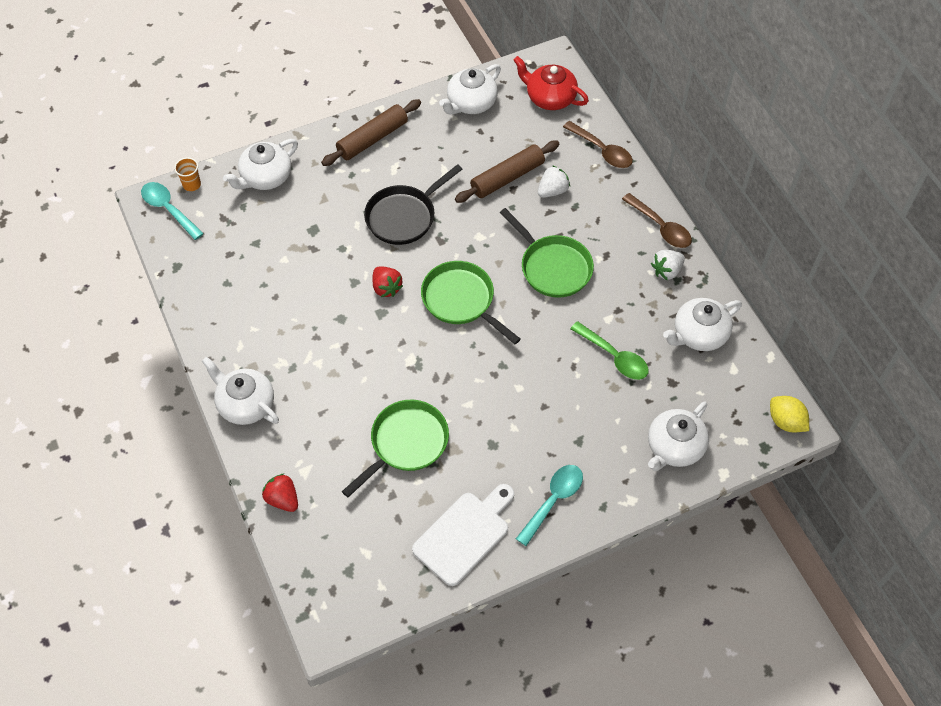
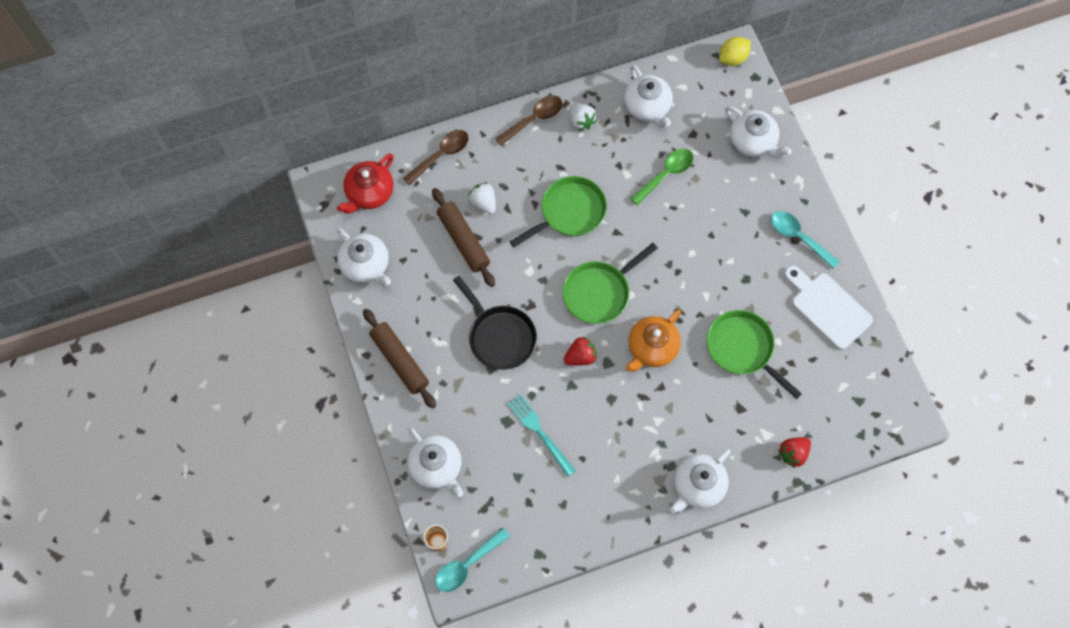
camera: 85 degrees left, 10 degrees up
(302, 258) = (539, 432): none -> turquoise fork
(401, 353) = (652, 348): none -> orange teapot

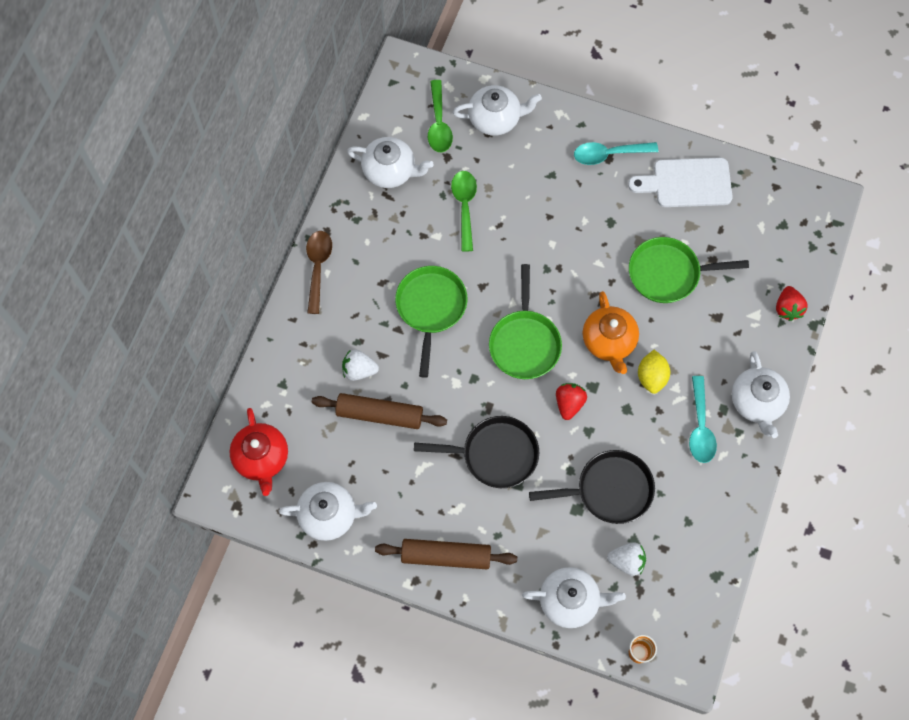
camera: 50 degrees left, 0 degrees up
(441, 155) = (281, 370): brown spoon -> none
(467, 564) = (678, 643): turquoise spoon -> turquoise spoon (700, 427)
(539, 432) = (609, 490): turquoise fork -> black pan
(581, 121) = (355, 232): white strawberry -> white strawberry (627, 561)
(713, 109) = (439, 124): none -> green spoon
(733, 58) = (407, 72): yellow lemon -> yellow lemon (651, 377)

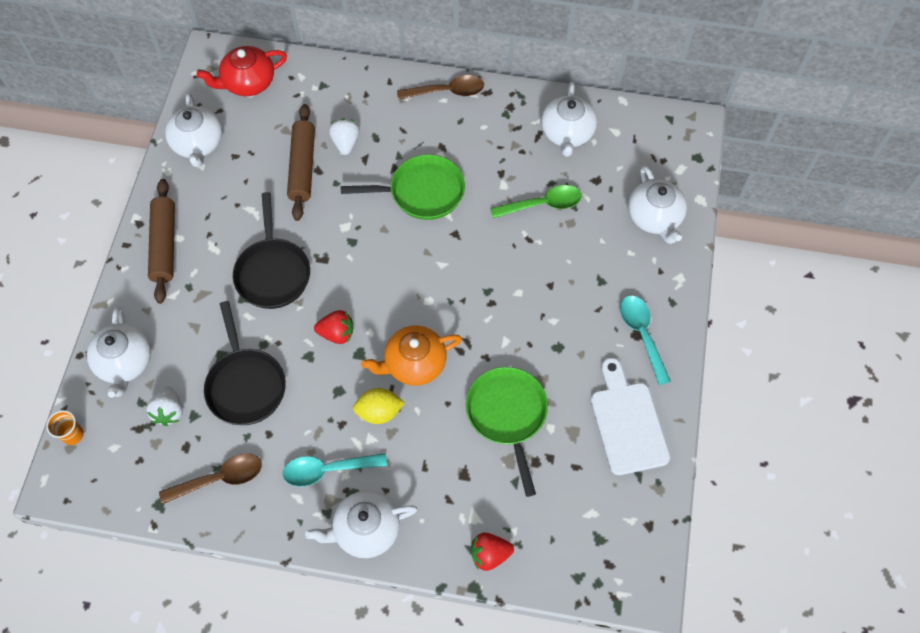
camera: 80 degrees right, 5 degrees down
(439, 124) = (633, 166): green spoon -> none
(524, 342) = (399, 282): green pan -> none
(697, 520) = (219, 479): none -> brown spoon

